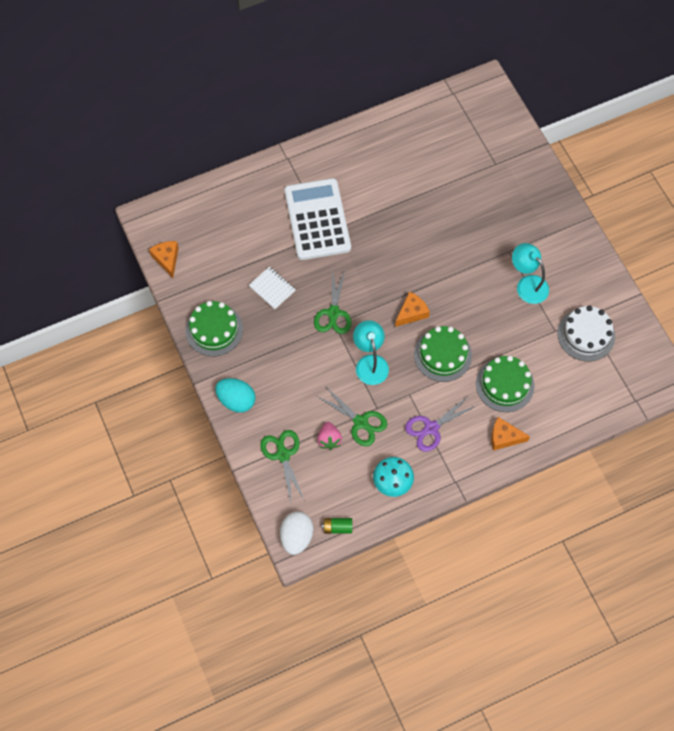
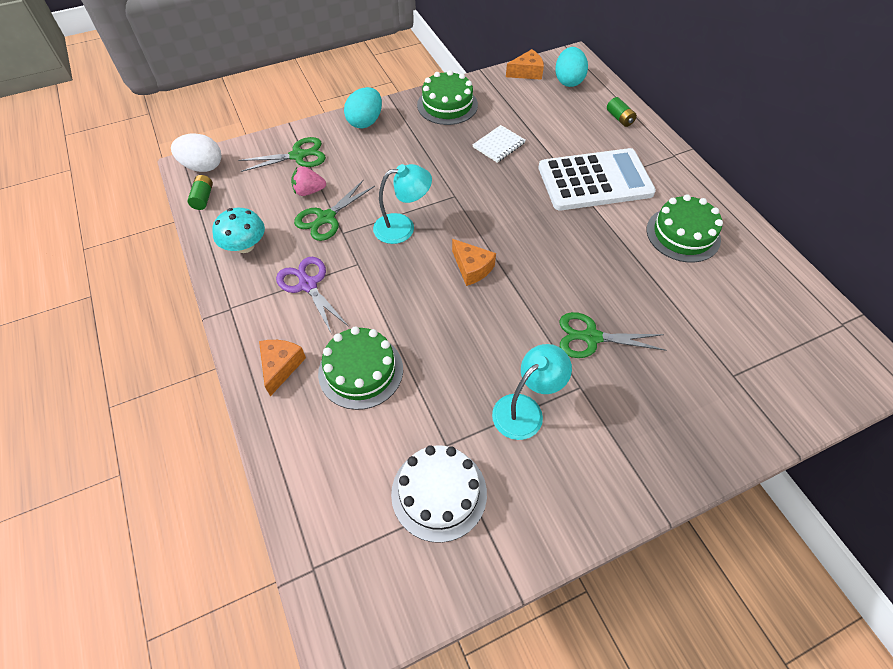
camera: 90 degrees right, 10 degrees down
(182, 225) = (568, 81): none -> turquoise egg
(239, 191) = (619, 118): none -> green battery
(333, 313) = (469, 195): green scissors -> green scissors (591, 337)
(442, 355) = (410, 299): green cake -> green cake (683, 234)

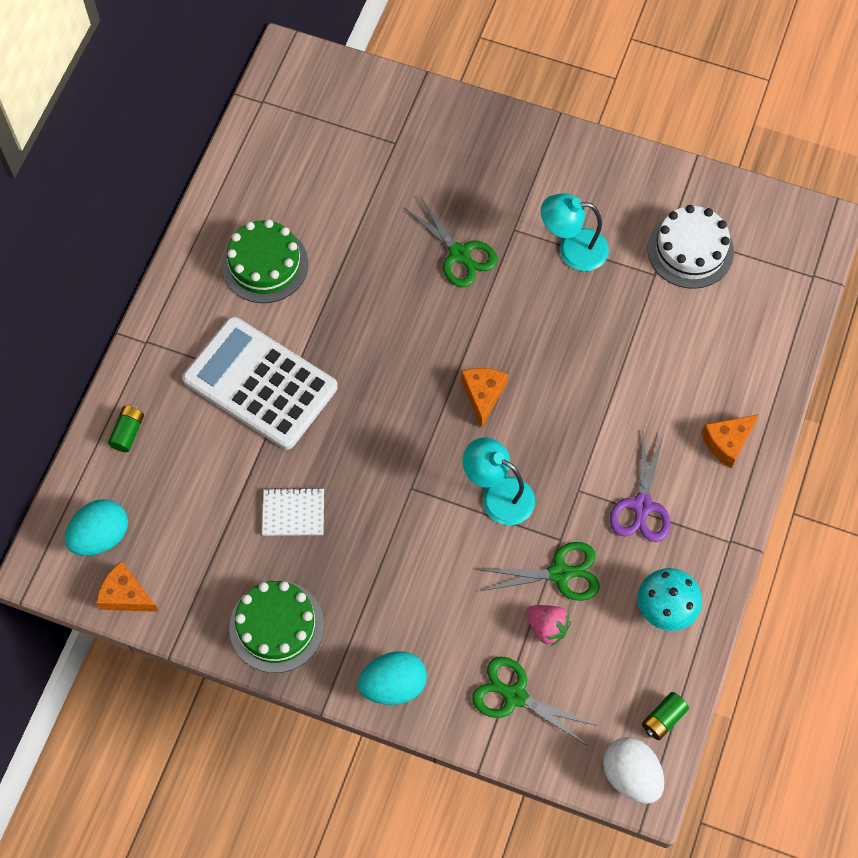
camera: 135 degrees left, 10 degrees up
(361, 371) = (666, 383): green cake -> none

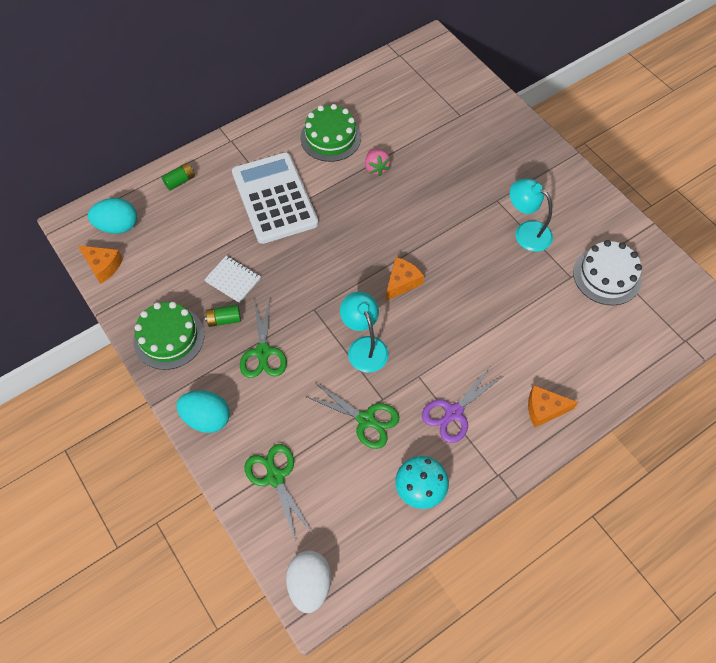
camera: 35 degrees right, 5 degrees down
(126, 595) = (103, 266): orange cheese -> orange cheese turned 150 degrees clockwise
(459, 254) = (451, 195): green scissors -> green scissors (263, 352)
(547, 627) = (330, 448): pink strawberry -> pink strawberry (376, 168)
(663, 719) = (361, 562): green battery -> green battery (224, 319)

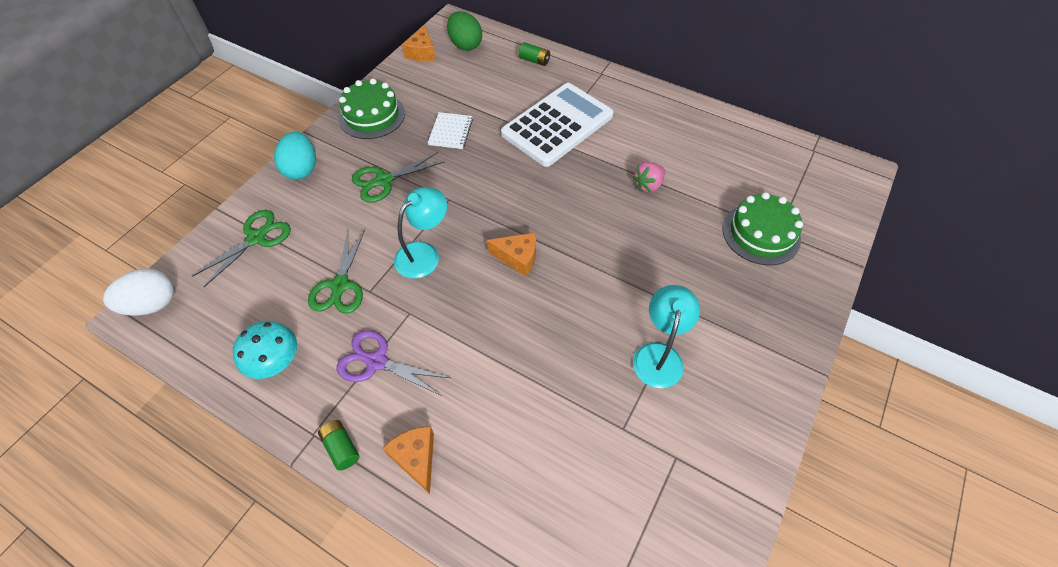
camera: 65 degrees right, 5 degrees down
(118, 226) = (465, 45): turquoise egg -> green egg
(224, 319) = (406, 142): green battery -> green battery (341, 448)
(330, 138) = (658, 137): green cake -> green cake (761, 234)
(607, 276) = (650, 474): white cake -> none

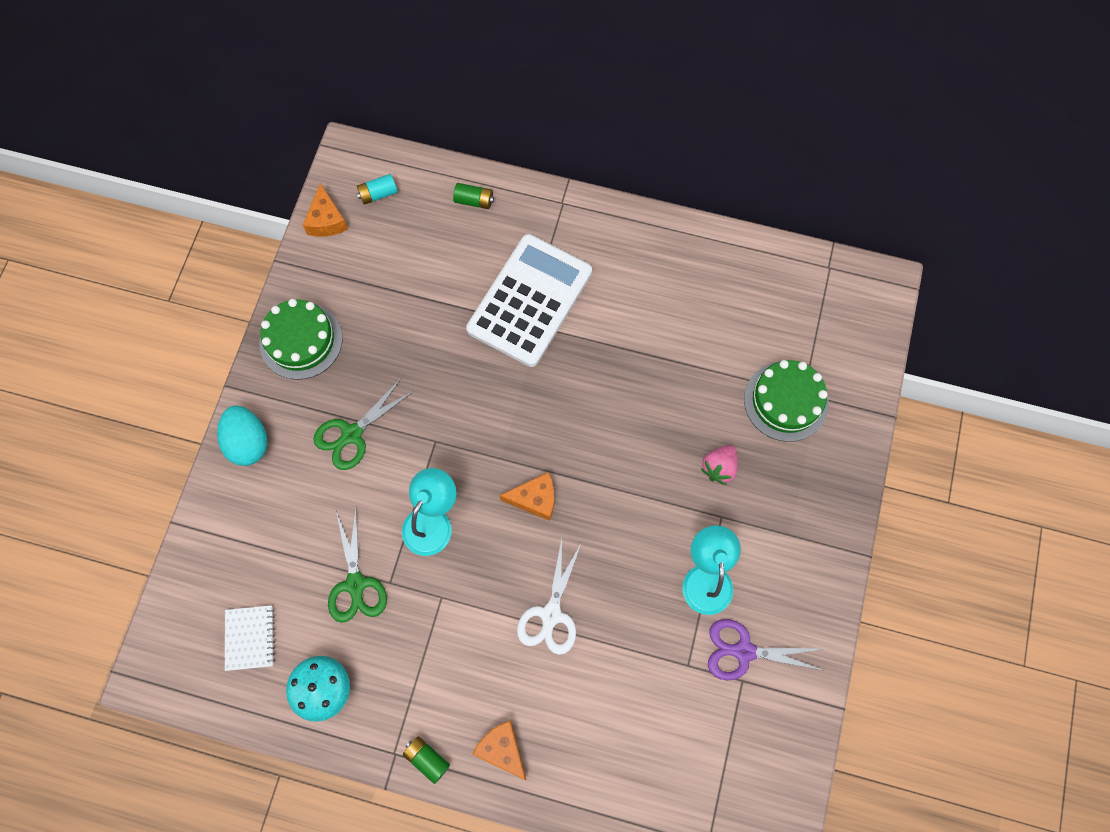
camera: 15 degrees left, 15 degrees up
(152, 304) = (161, 661): white egg -> none
(256, 238) = (237, 549): green scissors -> none
(377, 362) = (428, 661): purple scissors -> purple scissors (744, 651)
(451, 132) = (406, 342): white notebook -> white notebook (250, 638)
(465, 45) = (378, 194): green egg -> turquoise battery
(503, 351) = (551, 614): none -> white scissors
(648, 185) = (653, 365): pink strawberry -> pink strawberry (719, 468)

